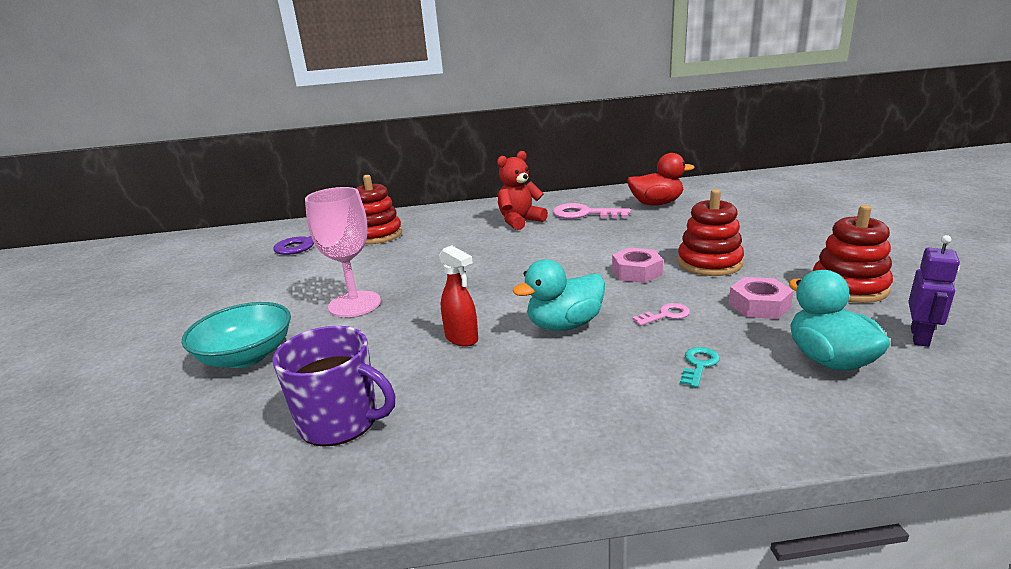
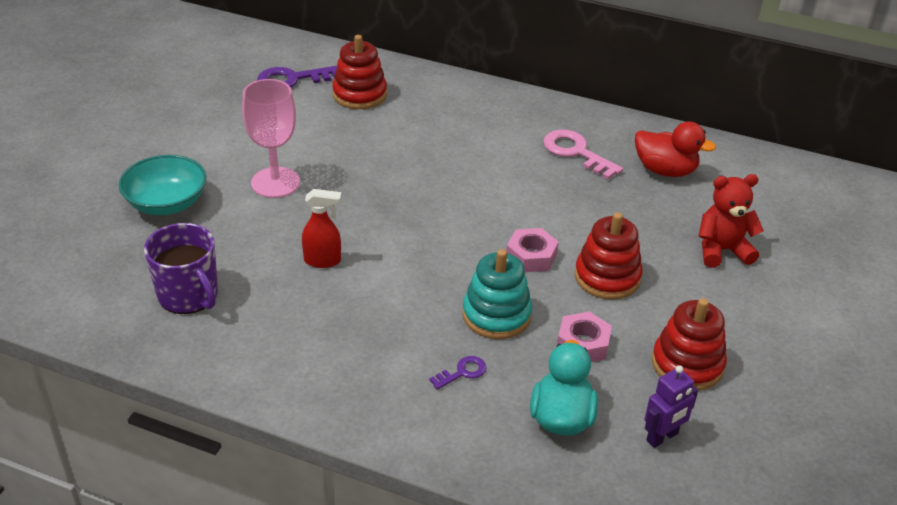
camera: 25 degrees right, 15 degrees up
(462, 338) = (323, 261): red spray bottle -> red spray bottle turned 75 degrees counterclockwise
(520, 221) = (503, 135): red teddy bear -> red teddy bear (722, 250)
(564, 325) = (409, 285): turquoise duck -> none
(665, 315) = (496, 315): pink key -> turquoise stacking toy
(699, 365) = (462, 372): turquoise key -> purple key

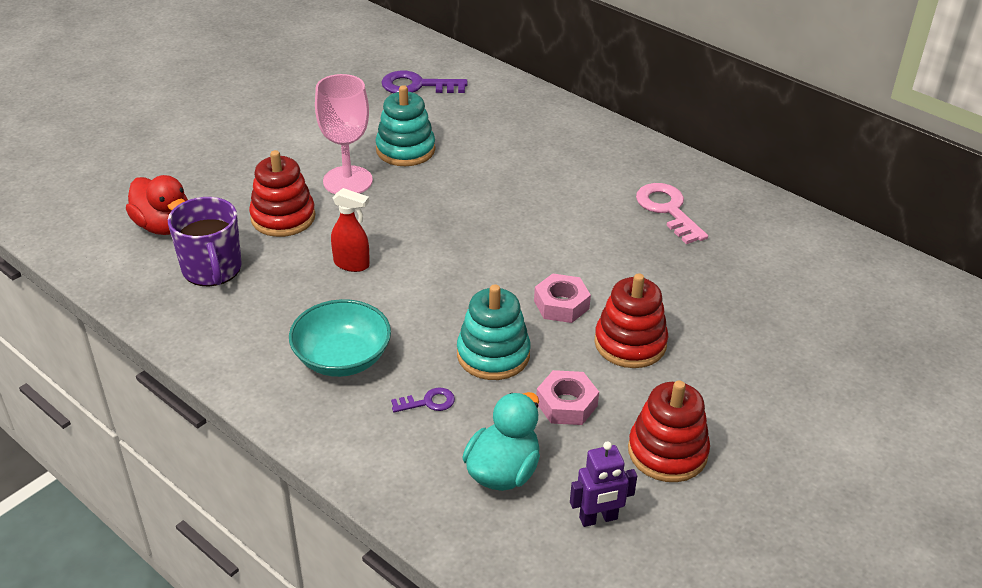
camera: 20 degrees right, 0 degrees up
(166, 203) = (238, 180): turquoise bowl -> turquoise bowl (342, 358)
(314, 142) = (405, 150): none -> turquoise stacking toy
(359, 94) = (475, 111): red stacking toy -> red stacking toy (283, 217)
(665, 170) = (756, 247): red duck -> red duck (164, 226)
(722, 250) = (774, 344): red teddy bear -> none

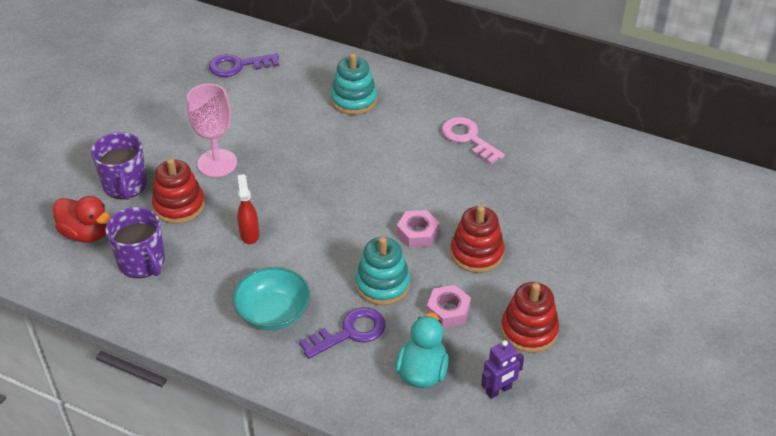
camera: 15 degrees left, 5 degrees up
(232, 184) = (125, 185): none -> purple mug
(352, 264) = (249, 234): red spray bottle -> red spray bottle turned 105 degrees counterclockwise
(405, 150) = (251, 126): turquoise stacking toy -> turquoise stacking toy (354, 100)
(428, 402) = (350, 332): purple key -> purple key, size x1.89

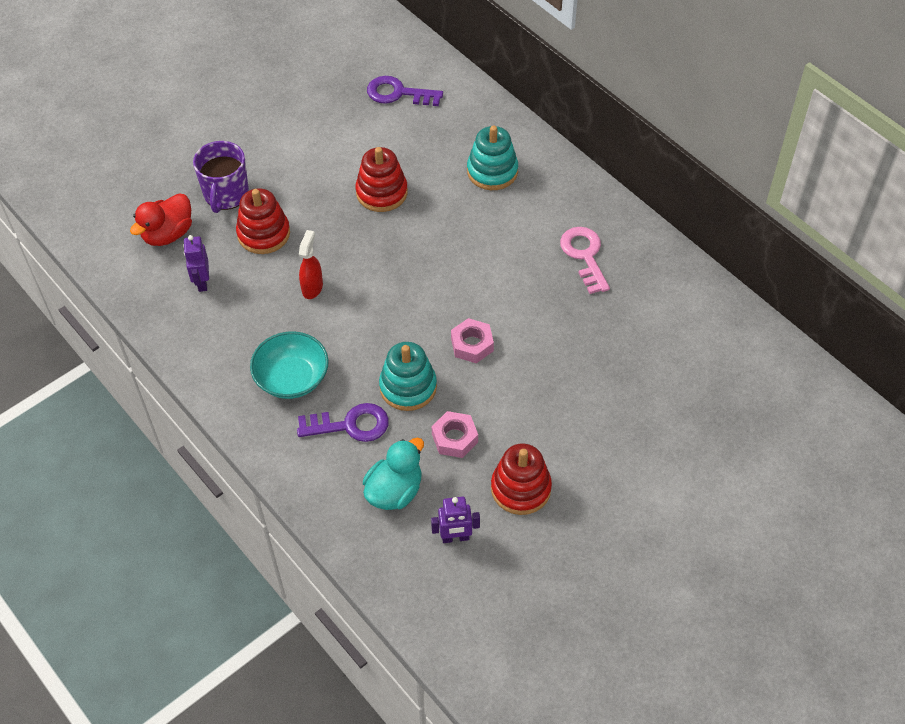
camera: 25 degrees right, 10 degrees up
(86, 233) = (168, 234): red duck -> red duck turned 75 degrees clockwise
(142, 262) = (202, 282): purple mug -> purple robot
(217, 163) = (321, 199): pink goblet -> none
(476, 253) = (517, 387): red stacking toy -> red stacking toy (381, 192)

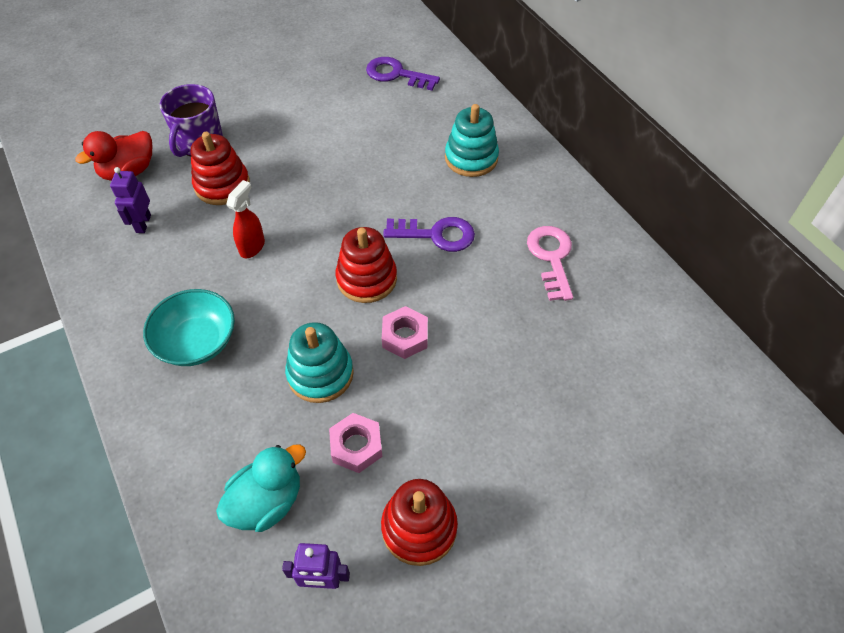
camera: 10 degrees right, 0 degrees up
(350, 425) = (242, 408): purple key -> purple key (436, 235)
(381, 192) = (353, 163): red stacking toy -> red stacking toy (366, 279)

